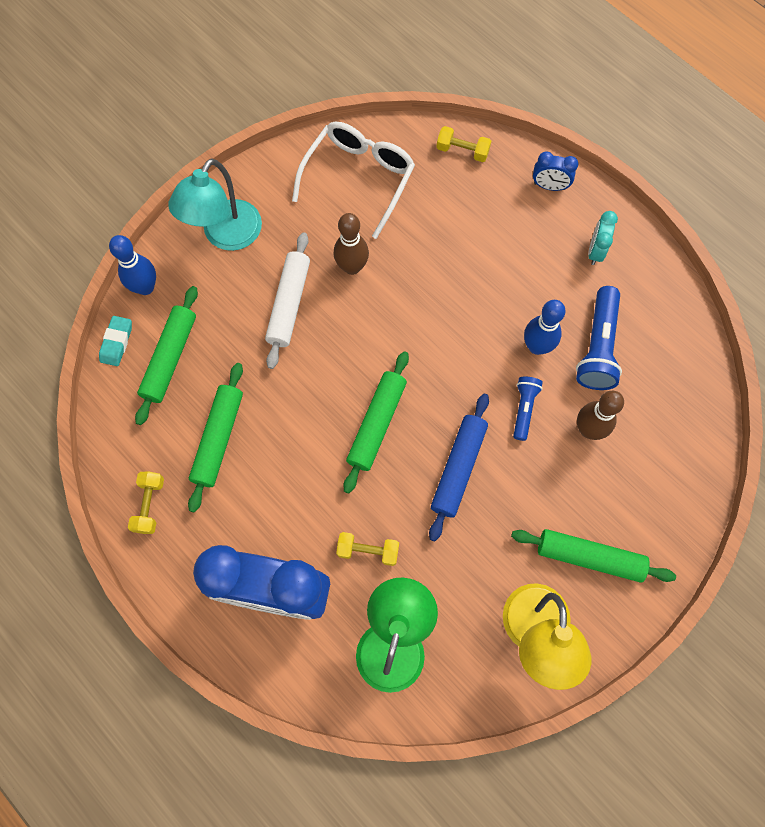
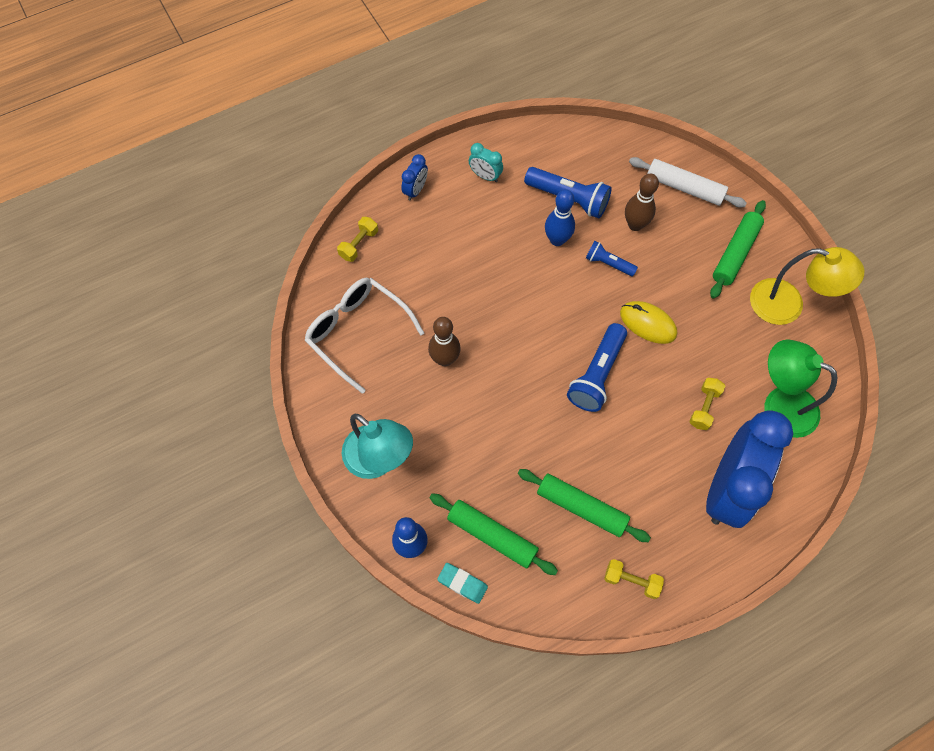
camera: 75 degrees left, 5 degrees down
(289, 304) = (466, 419): white rolling pin -> white rolling pin (684, 187)
(377, 424) = (597, 374): green rolling pin -> blue flashlight
(458, 468) = (648, 323): blue rolling pin -> yellow mouse

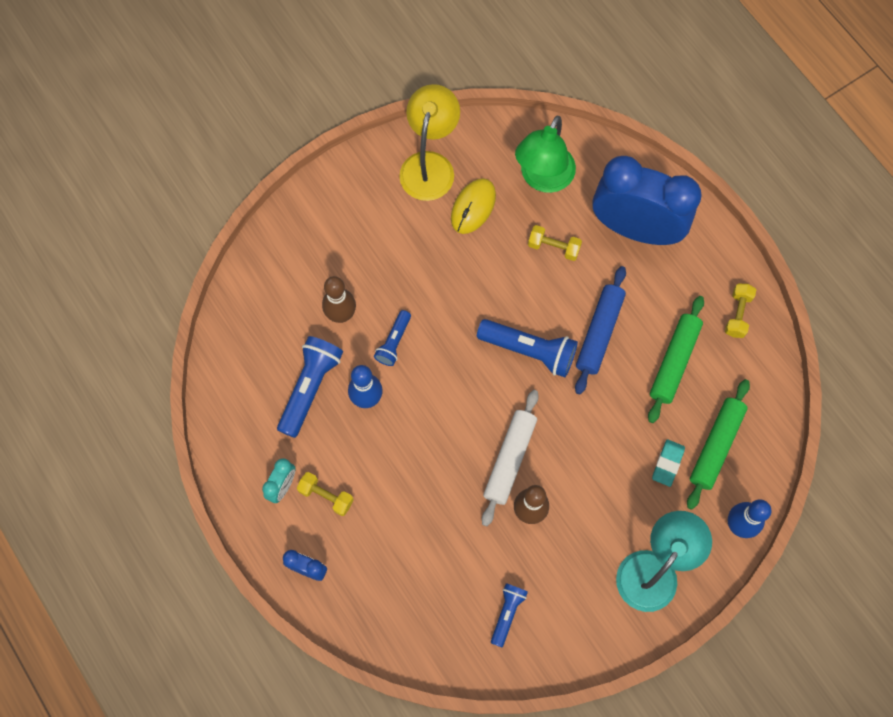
camera: 95 degrees left, 5 degrees up
(358, 333) = (507, 613): white glasses -> blue flashlight
(359, 244) = (389, 629): yellow dumbbell -> yellow dumbbell (326, 496)
(462, 583) = (767, 471): turquoise eraser -> turquoise eraser (667, 463)
(613, 440) = (599, 333): none -> blue rolling pin
(648, 323) = (464, 301): yellow mouse -> yellow mouse (473, 207)
(684, 187) = (288, 262): white rolling pin -> white rolling pin (509, 459)
(735, 253) = (371, 213): green rolling pin -> none

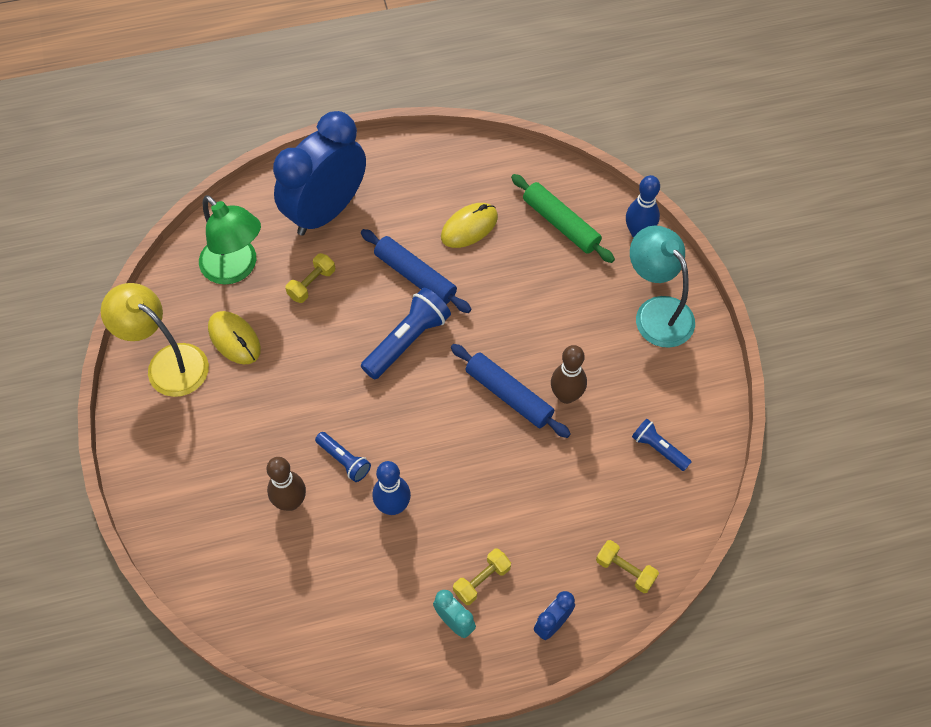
camera: 70 degrees left, 10 degrees down
(310, 388) = (358, 559): blue flashlight -> none
(509, 459) = (508, 395): white rolling pin -> blue rolling pin
(667, 463) = (563, 266): turquoise eraser -> none
(674, 361) = (469, 227): green rolling pin -> yellow mouse
(737, 314) = (446, 163): yellow dumbbell -> yellow dumbbell (625, 570)

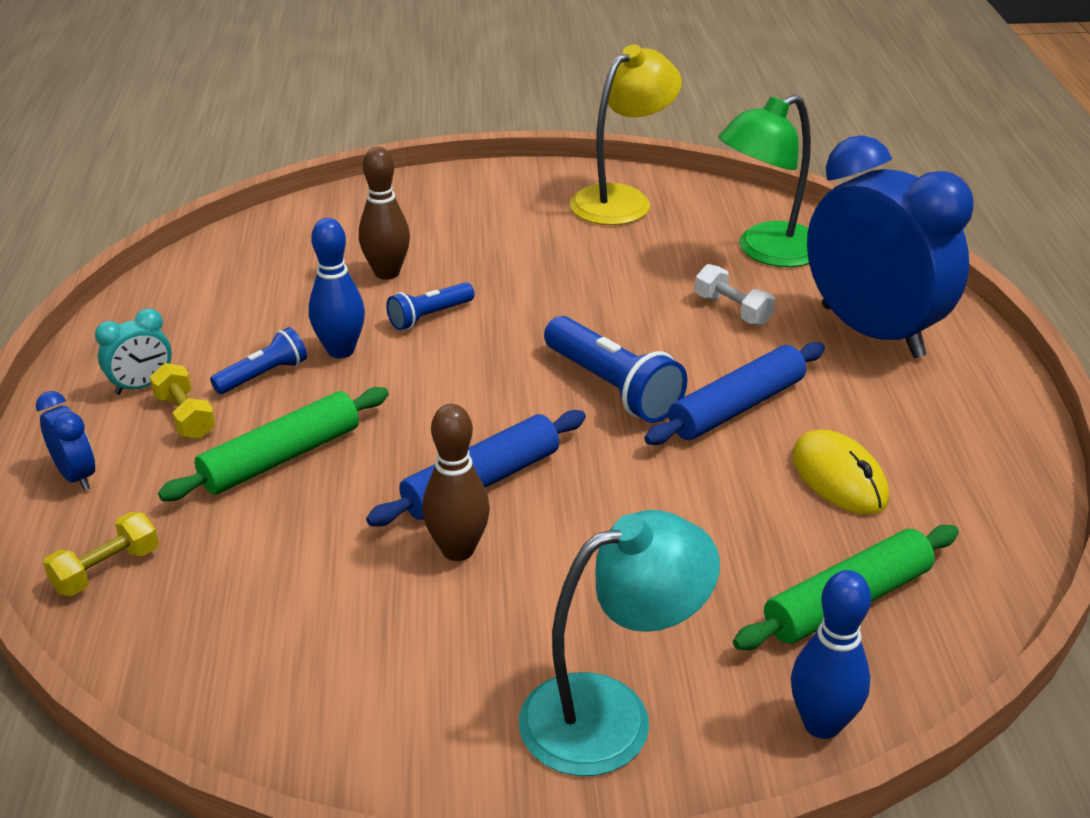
camera: 100 degrees right, 25 degrees down
(234, 339) = (648, 245): yellow mouse -> none
(312, 284) = (732, 310): yellow dumbbell -> white dumbbell
(510, 508) = (281, 458): none -> green rolling pin
(658, 449) = (304, 657): blue flashlight -> blue flashlight (263, 375)

